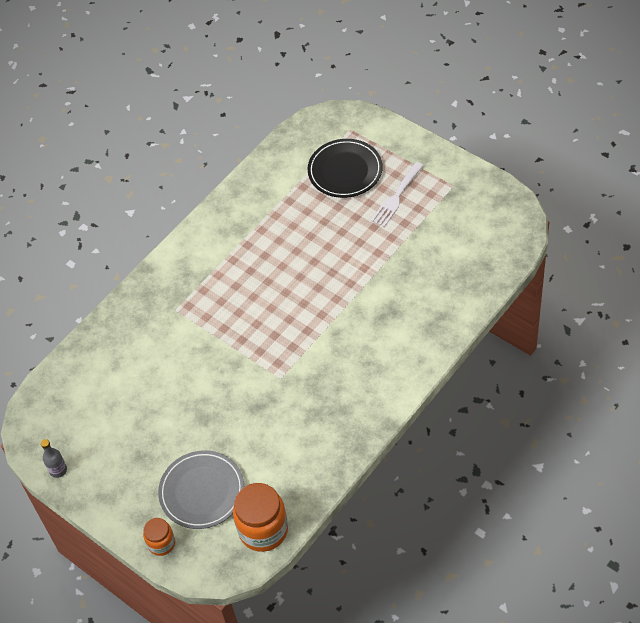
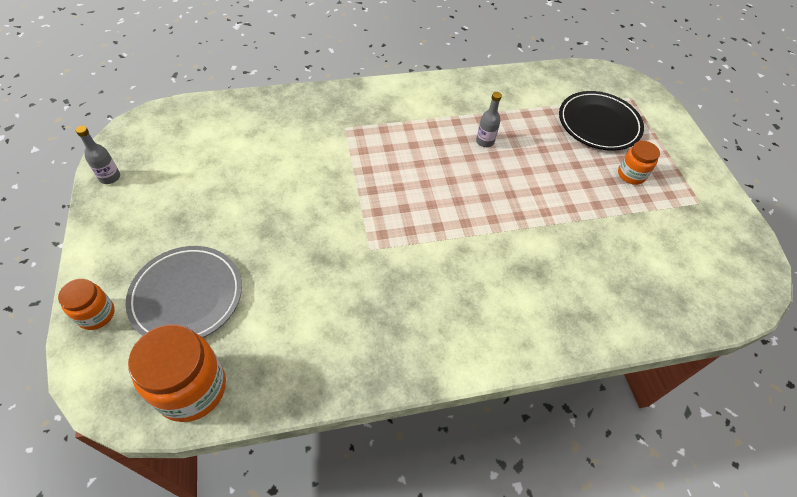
camera: 30 degrees right, 0 degrees up
(281, 245) = (485, 141): none -> grey bottle
(396, 197) = (631, 175): white fork -> orange jar

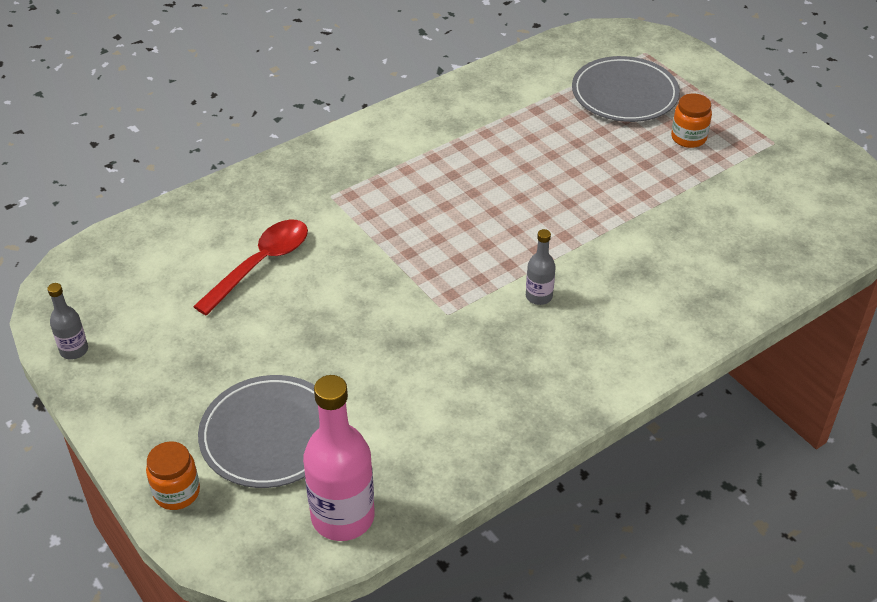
camera: 20 degrees left, 10 degrees down
(191, 388) = (343, 517): orange jar -> pink bottle
(266, 161) = (260, 265): none -> red spoon
(485, 141) = (507, 156): grey bottle -> grey bottle (539, 296)
(599, 124) = (624, 94): black plate -> grey plate

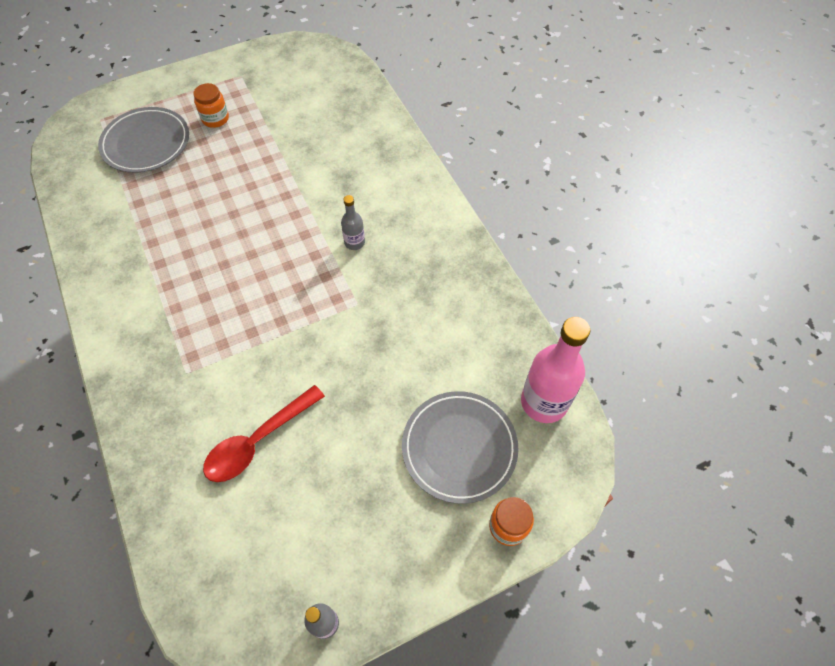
camera: 80 degrees left, 15 degrees up
(260, 265) = (258, 440): red spoon -> red spoon turned 90 degrees counterclockwise

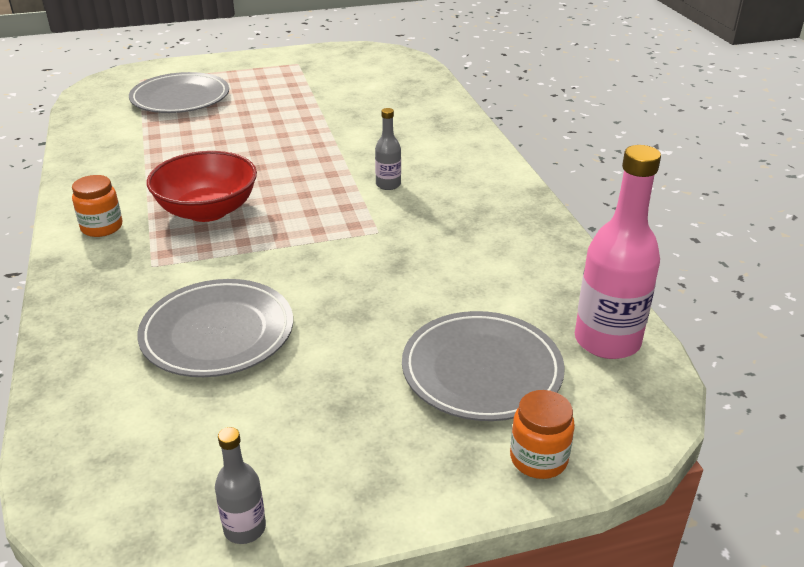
camera: 10 degrees right, 25 degrees down
(213, 298) = (207, 210): none -> red bowl
(215, 119) = (260, 88): orange jar -> orange jar (102, 227)
(258, 440) = (217, 333): red spoon -> grey plate

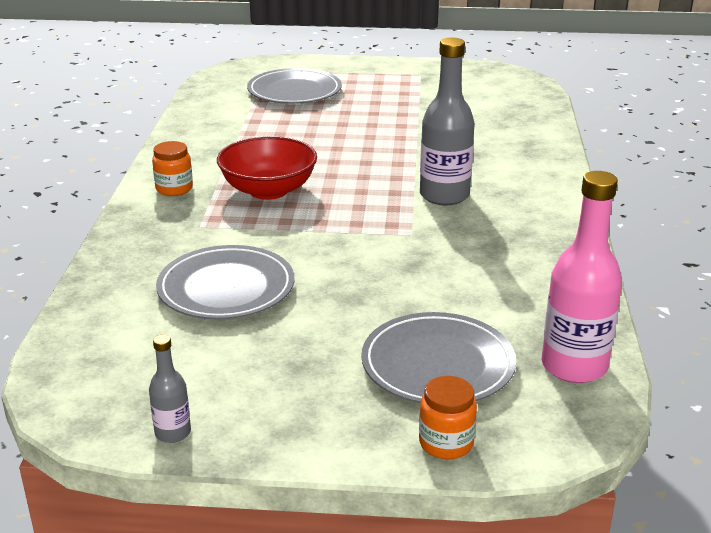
camera: 20 degrees right, 5 degrees down
(388, 184) = (444, 195): grey bottle -> grey bottle, size x2.00

